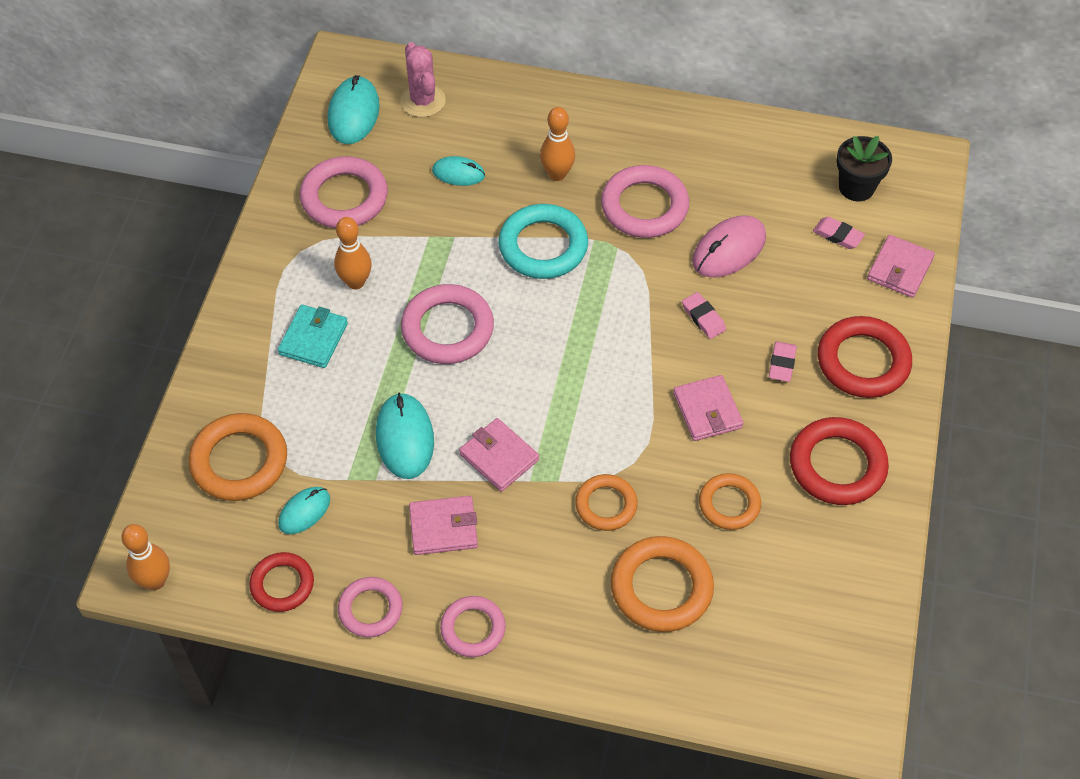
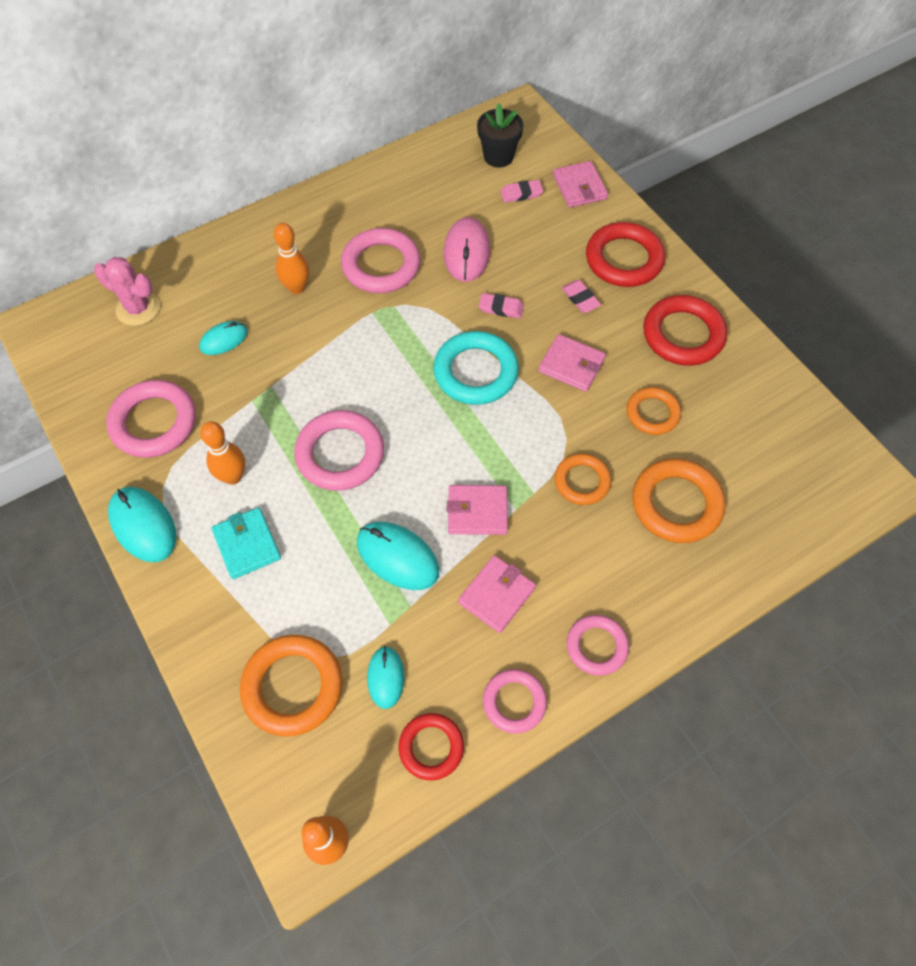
camera: 45 degrees left, 5 degrees up
(354, 113) = (92, 356): turquoise mouse -> turquoise mouse (143, 525)
(543, 246) = (343, 343): turquoise ring -> turquoise ring (475, 372)

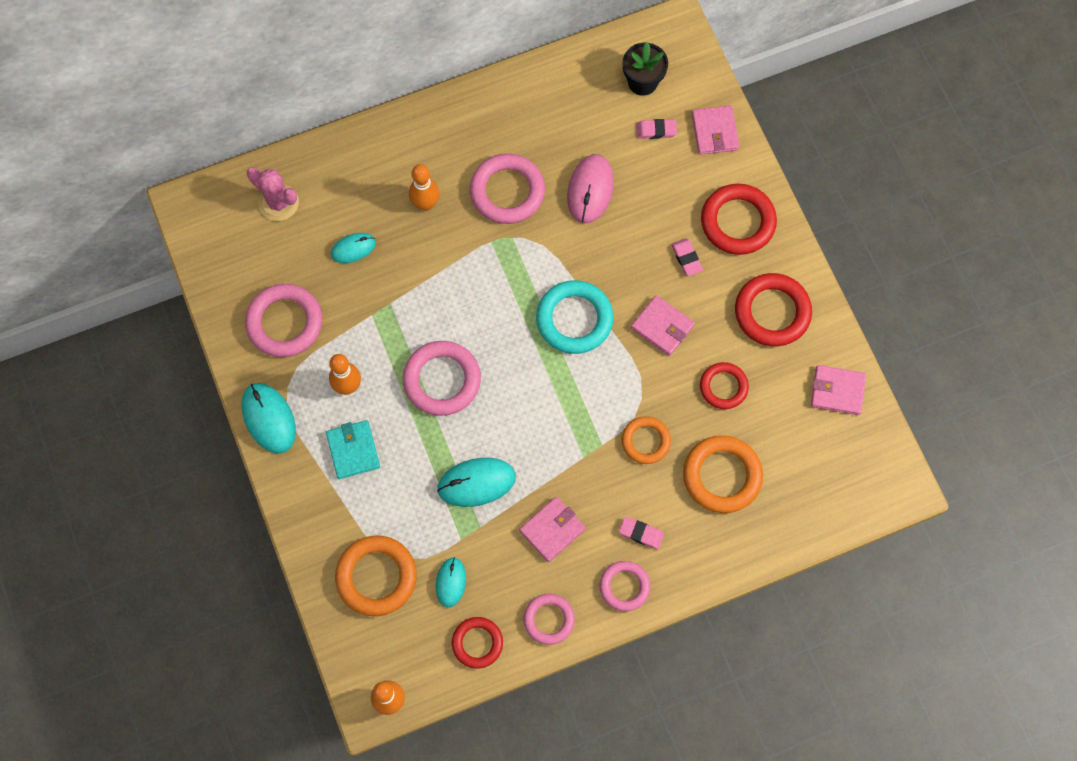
camera: 10 degrees right, 10 degrees up
(397, 557) = (476, 483): turquoise mouse -> turquoise mouse turned 60 degrees counterclockwise
(477, 512) = (550, 454): pink wallet -> pink wallet (837, 391)
(501, 308) = (610, 256): pink eraser -> pink eraser (641, 533)
(652, 413) = (723, 387): orange ring -> red ring

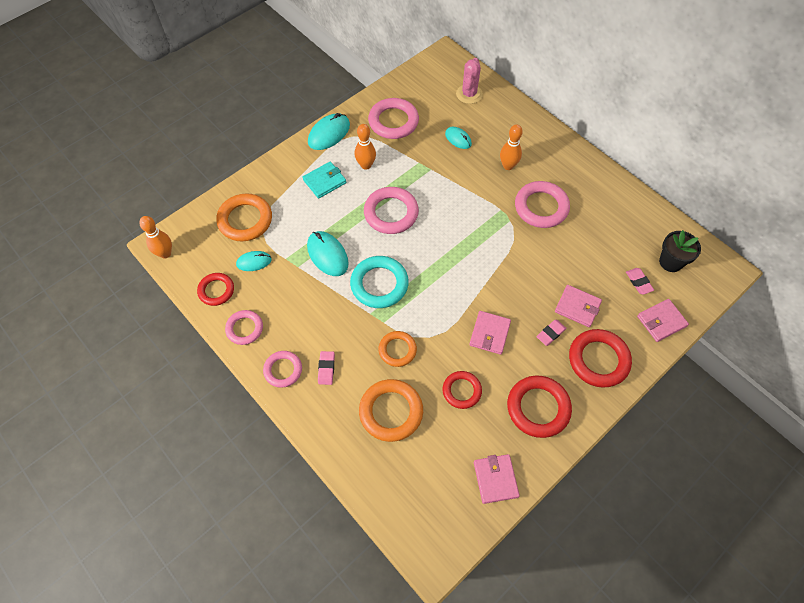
camera: 70 degrees right, 10 degrees down
(552, 530) = (310, 310): pink wallet -> pink wallet (577, 307)
(574, 319) = (469, 276): turquoise ring -> turquoise ring (379, 284)
(590, 190) = (569, 255): pink mouse -> none

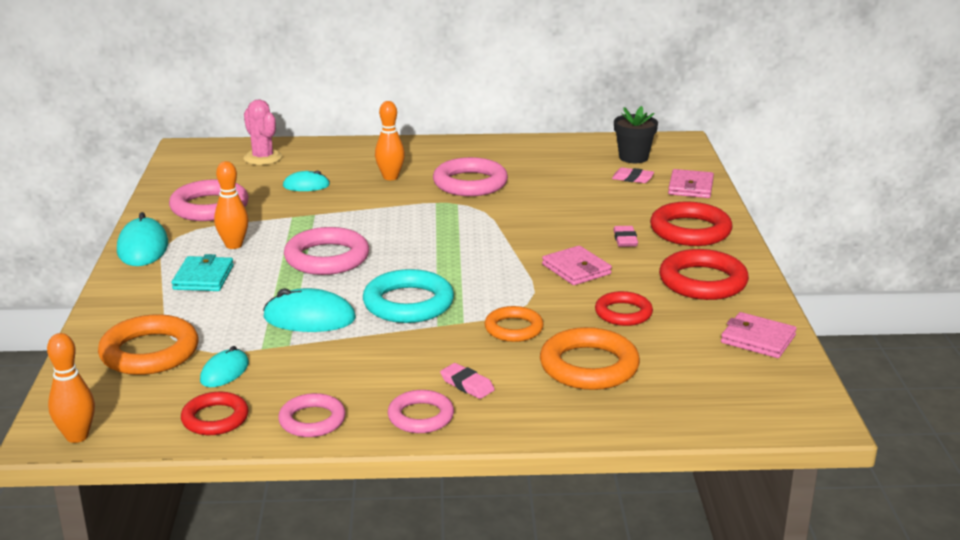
camera: 50 degrees left, 35 degrees down
(577, 307) = (615, 215): pink wallet -> none

